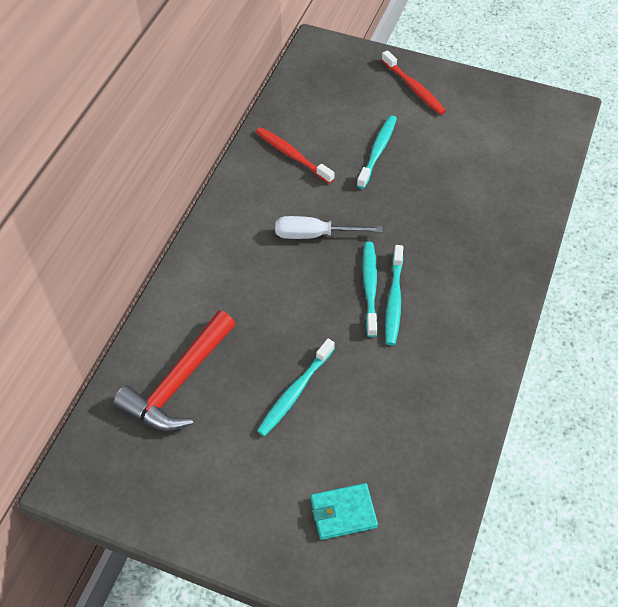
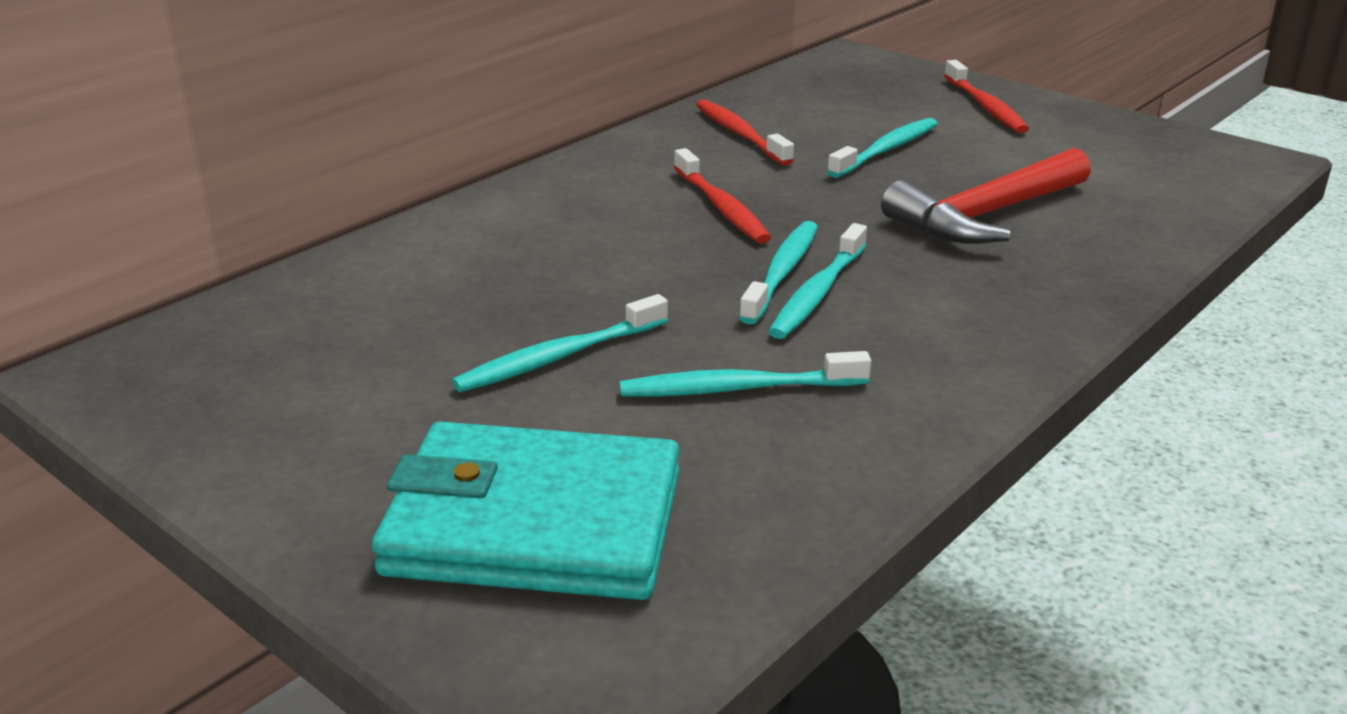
camera: 20 degrees right, 25 degrees down
(178, 383) = (367, 308): red hammer -> red hammer (985, 216)
(314, 235) = (721, 207): white screwdriver -> red toothbrush
(343, 513) = (534, 523): turquoise wallet -> turquoise wallet, size x2.04
(388, 389) = (738, 389): none -> turquoise toothbrush

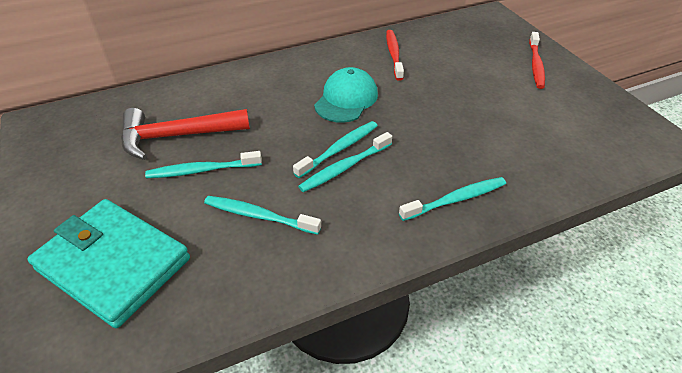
camera: 25 degrees right, 15 degrees up
(721, 207) = (346, 99): red toothbrush -> turquoise cap
(886, 150) = (457, 82): turquoise toothbrush -> turquoise toothbrush (455, 199)
(985, 216) = (471, 141): red hammer -> red hammer (176, 136)

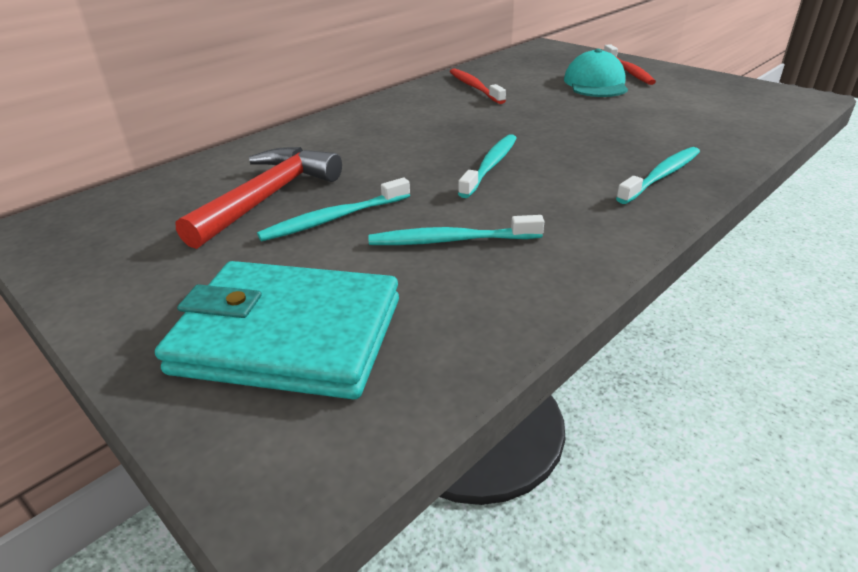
camera: 20 degrees left, 10 degrees down
(176, 136) = (268, 197): red hammer -> red hammer turned 150 degrees clockwise
(344, 167) = (513, 178): turquoise toothbrush -> none
(346, 99) = (457, 127): turquoise cap -> turquoise cap (595, 83)

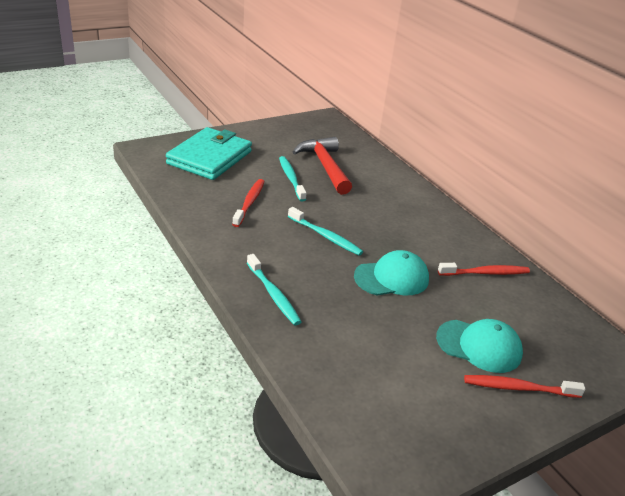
camera: 100 degrees right, 0 degrees up
(268, 197) = (325, 166): red hammer -> red hammer turned 150 degrees counterclockwise
(451, 240) = (249, 202): turquoise toothbrush -> red toothbrush
(537, 122) = (391, 278): none -> turquoise cap

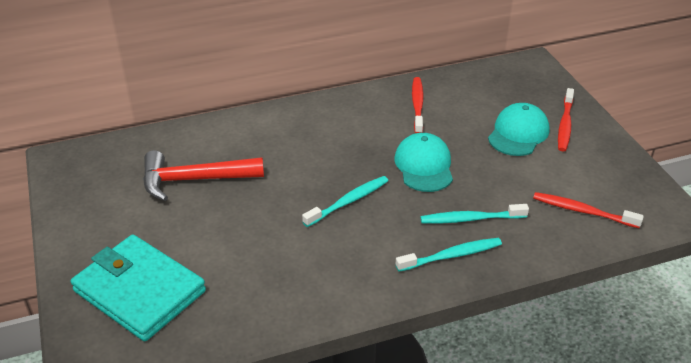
camera: 75 degrees left, 5 degrees up
(249, 202) = (268, 259): red toothbrush -> red toothbrush (583, 211)
(291, 178) = (217, 214): turquoise toothbrush -> turquoise toothbrush (471, 219)

